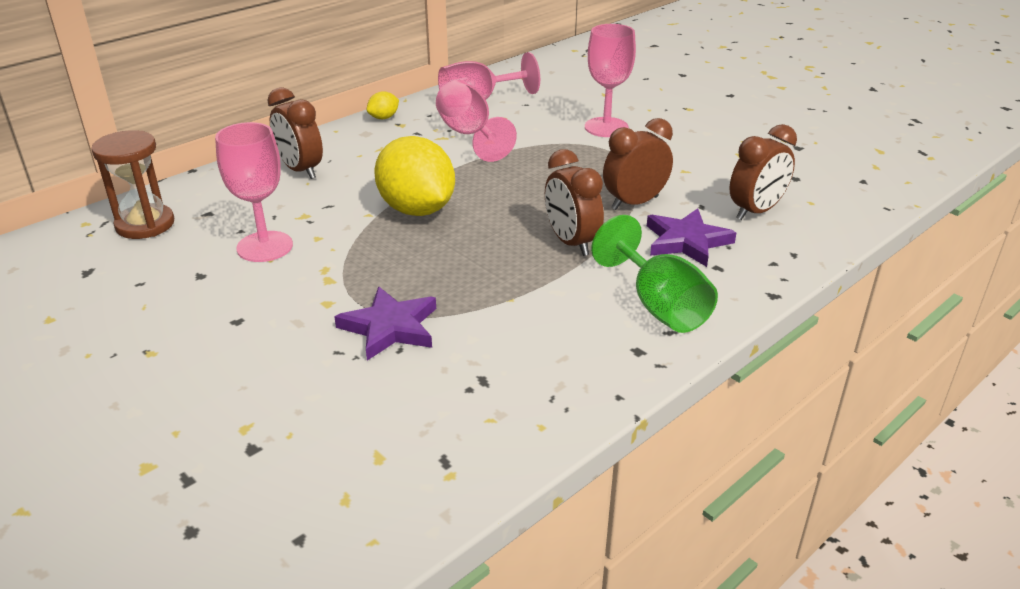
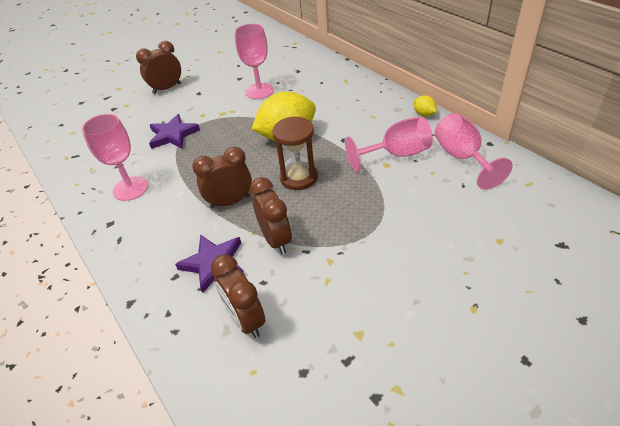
camera: 100 degrees right, 10 degrees up
(145, 224) = (290, 57): brown hourglass -> brown hourglass (298, 177)
(300, 170) = (343, 91): brown clock -> brown clock (167, 88)
(606, 127) = (417, 235): pink goblet -> pink goblet (130, 188)
(659, 306) = (145, 237): green goblet -> none

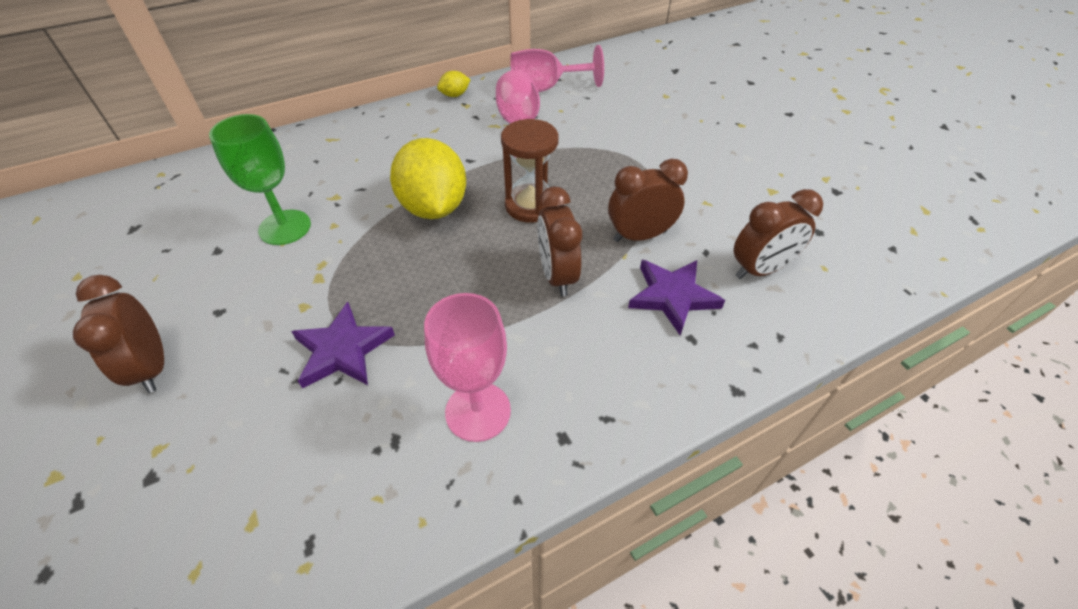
camera: 85 degrees left, 5 degrees up
(259, 91) = (285, 227): pink goblet -> green goblet

